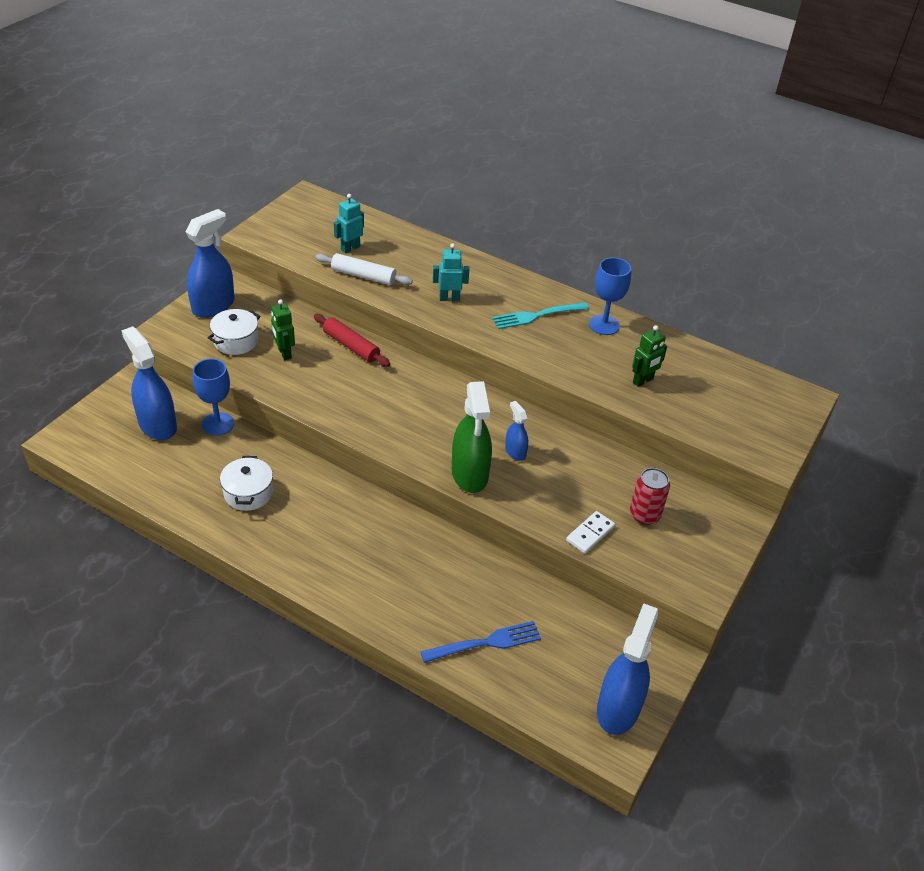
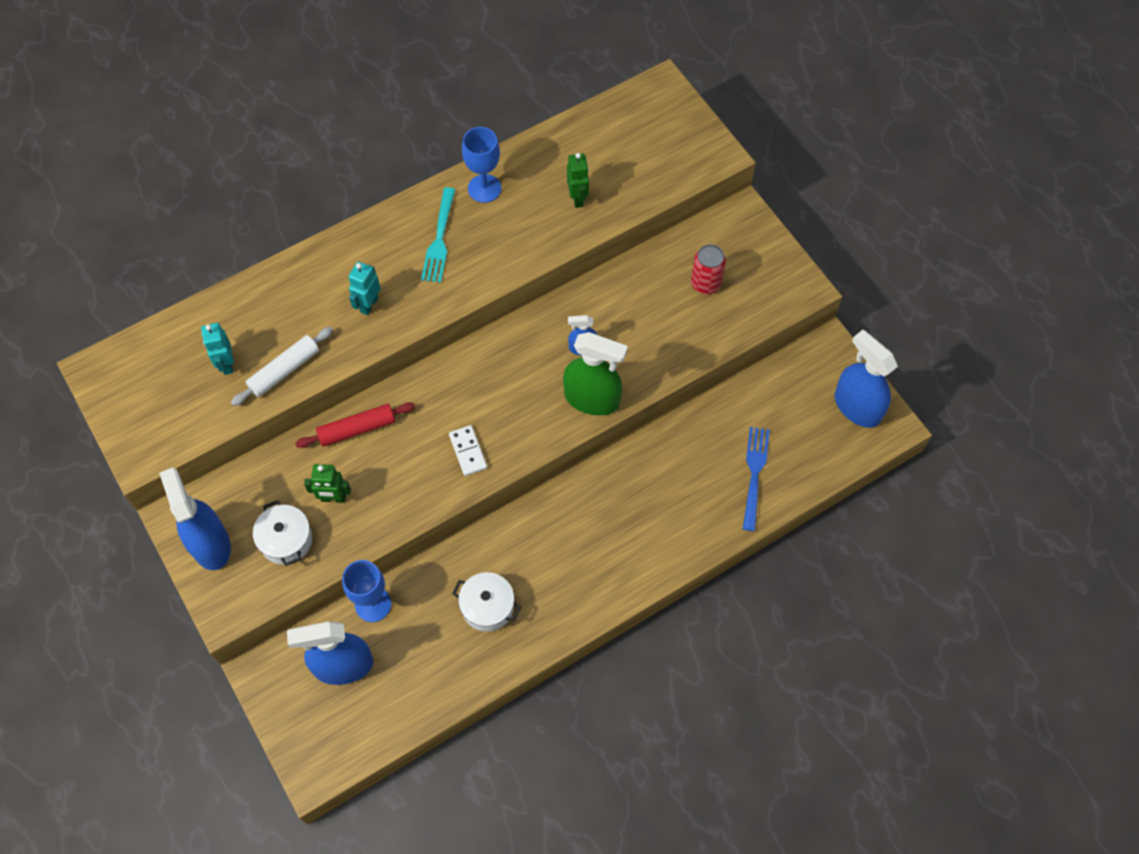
camera: 60 degrees left, 20 degrees up
(590, 534) = (706, 336): white domino -> white domino (468, 451)

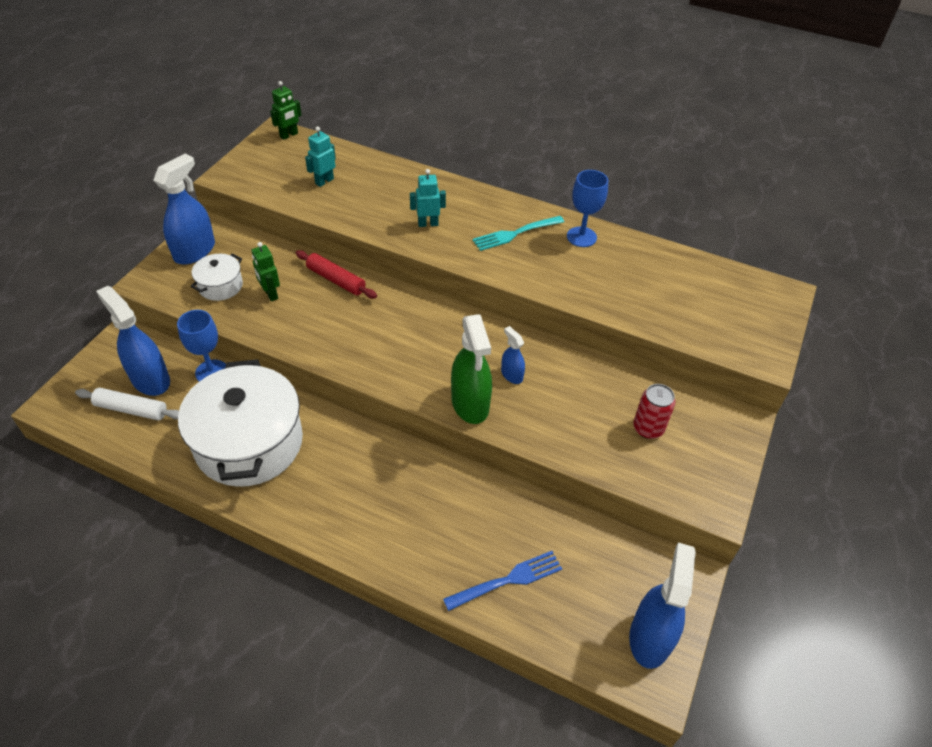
camera: 55 degrees right, 15 degrees down
(284, 370) = (340, 208): white rolling pin -> white rolling pin (131, 409)
(468, 451) = (362, 349): white domino -> none
(487, 607) = (249, 443): white pot -> white pot, size x2.18
(578, 198) = (628, 291): green robot -> green robot (289, 135)

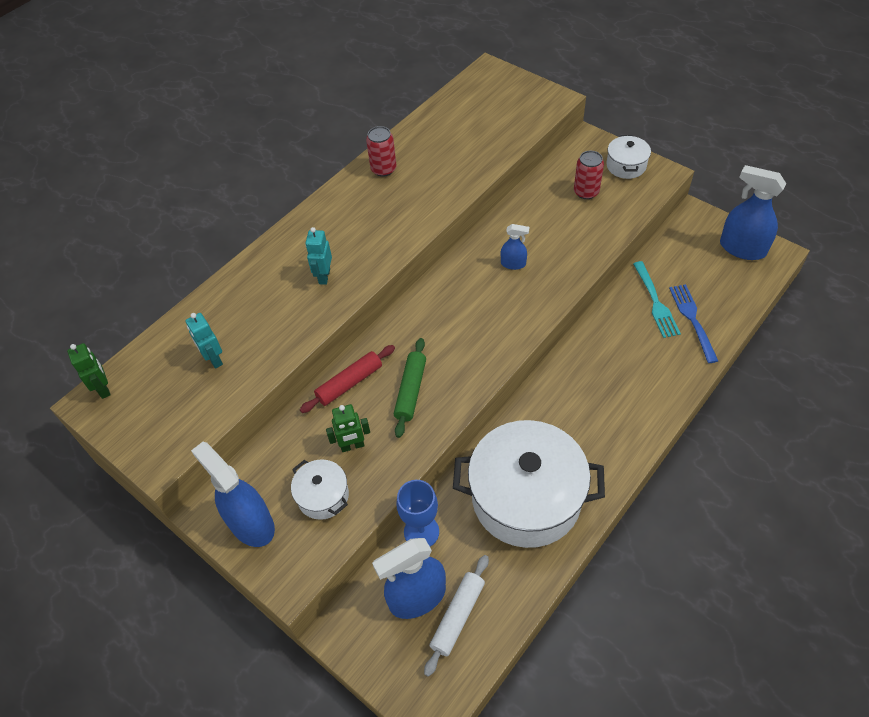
camera: 70 degrees left, 5 degrees up
(333, 321) = (411, 391): none -> green rolling pin
(470, 403) = (540, 298): green spray bottle -> none
(511, 375) = (513, 264): blue spray bottle -> blue spray bottle turned 150 degrees counterclockwise
(515, 233) = (363, 213): turquoise fork -> turquoise fork (655, 302)
(581, 237) = (383, 169): blue goblet -> red can
(713, 465) = (626, 166): none -> white pot

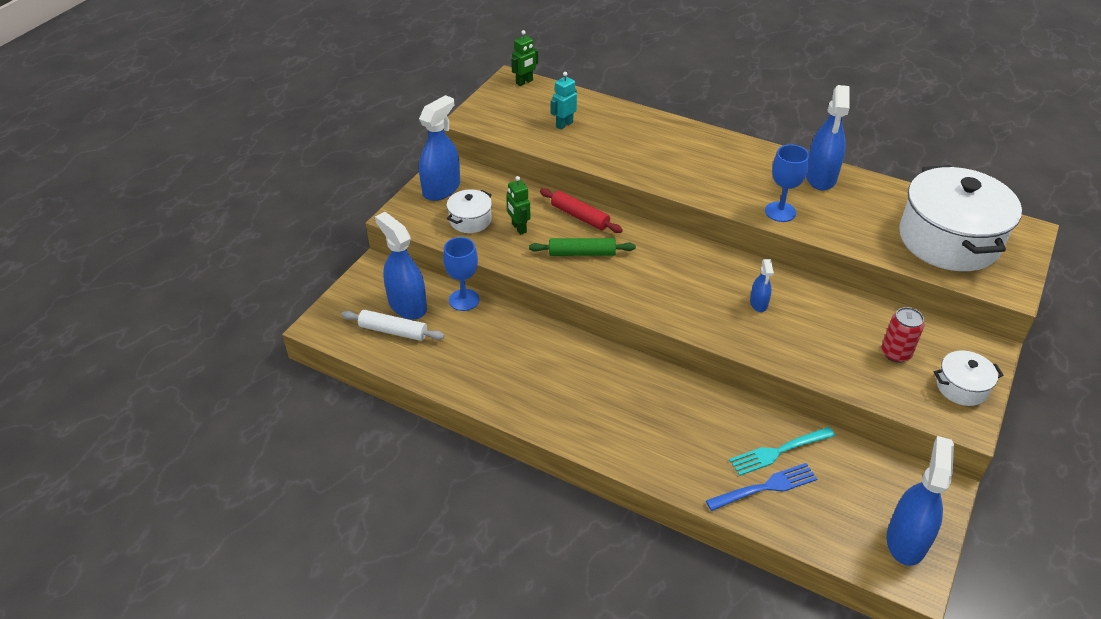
camera: 75 degrees right, 10 degrees down
(324, 276) = (669, 164): turquoise robot -> none
(383, 169) = (820, 177): red can -> blue spray bottle
(426, 208) = (780, 212): none -> blue goblet
(526, 498) = (507, 363): white pot -> white pot (949, 240)

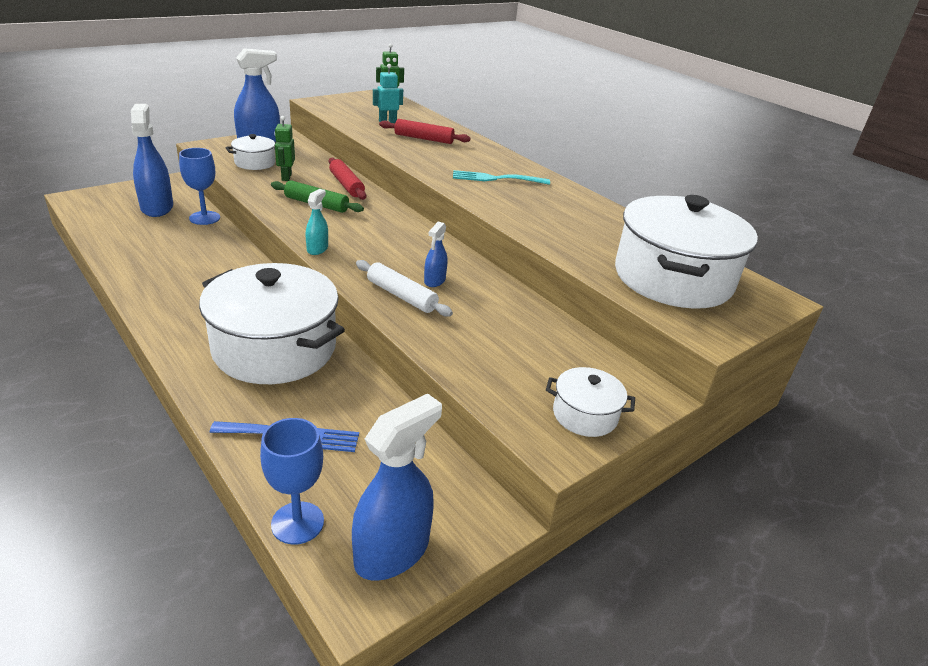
camera: 20 degrees right, 10 degrees down
(393, 331) = (123, 217): white rolling pin -> white rolling pin (401, 296)
(620, 138) = (424, 138): none -> red rolling pin
(639, 308) = (317, 249): none -> turquoise spray bottle
(674, 416) = (275, 348): none -> white pot
(778, 451) = (342, 413): turquoise fork -> turquoise fork (496, 179)
(780, 212) = (511, 212): blue goblet -> blue goblet (297, 523)
(820, 177) = (581, 204): blue spray bottle -> none
(895, 353) = (537, 361): red can -> none

